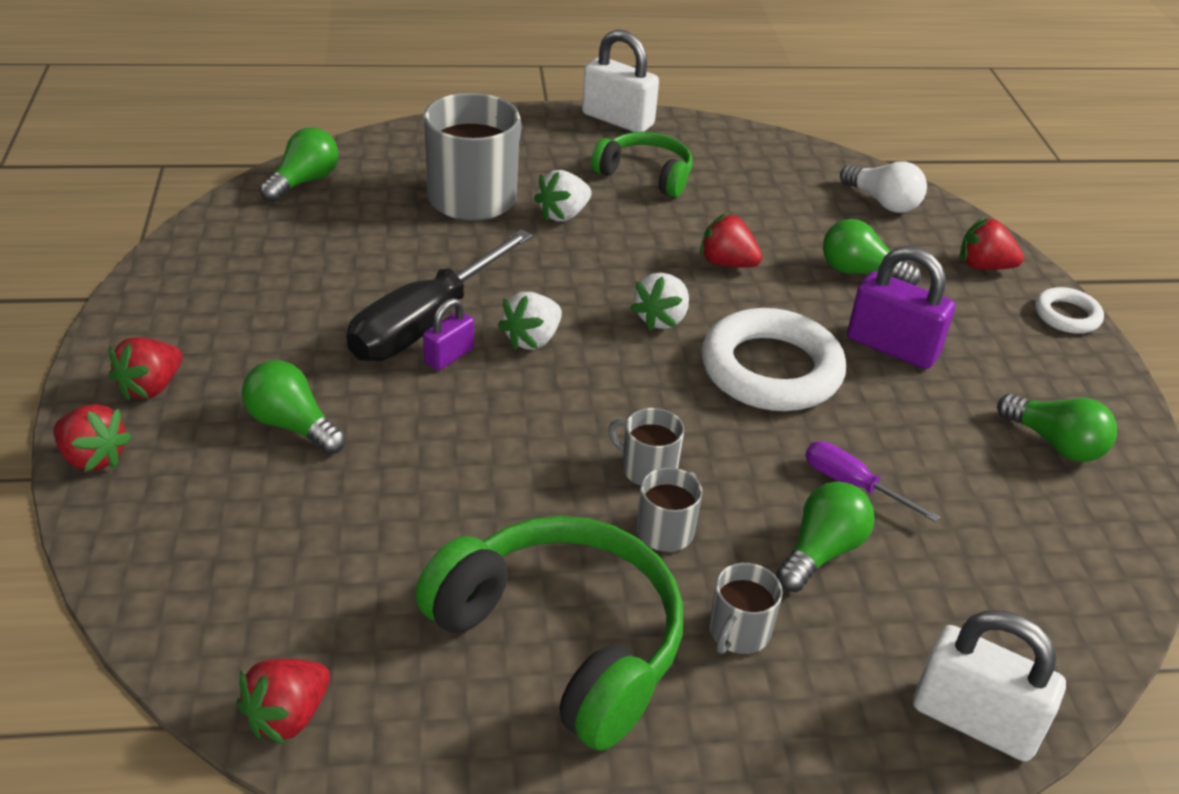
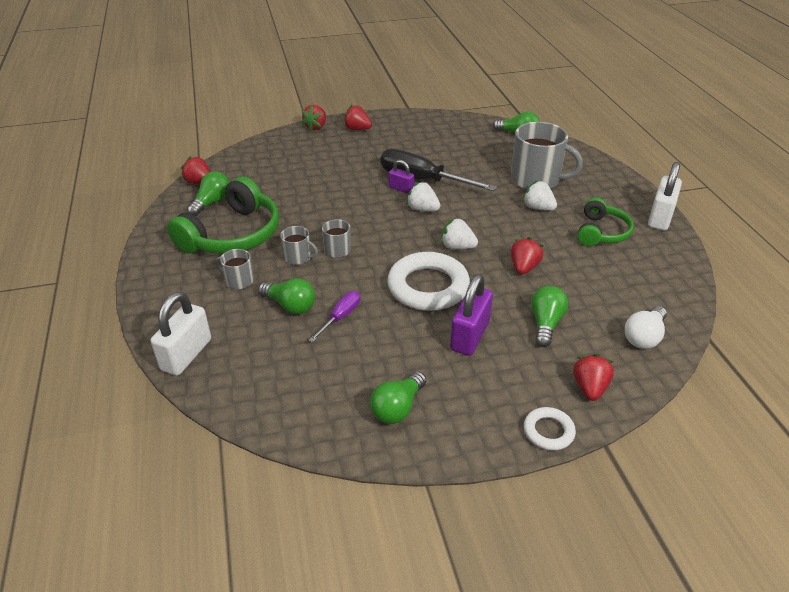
camera: 85 degrees right, 0 degrees up
(292, 425) = (343, 160): green light bulb -> green light bulb (212, 202)

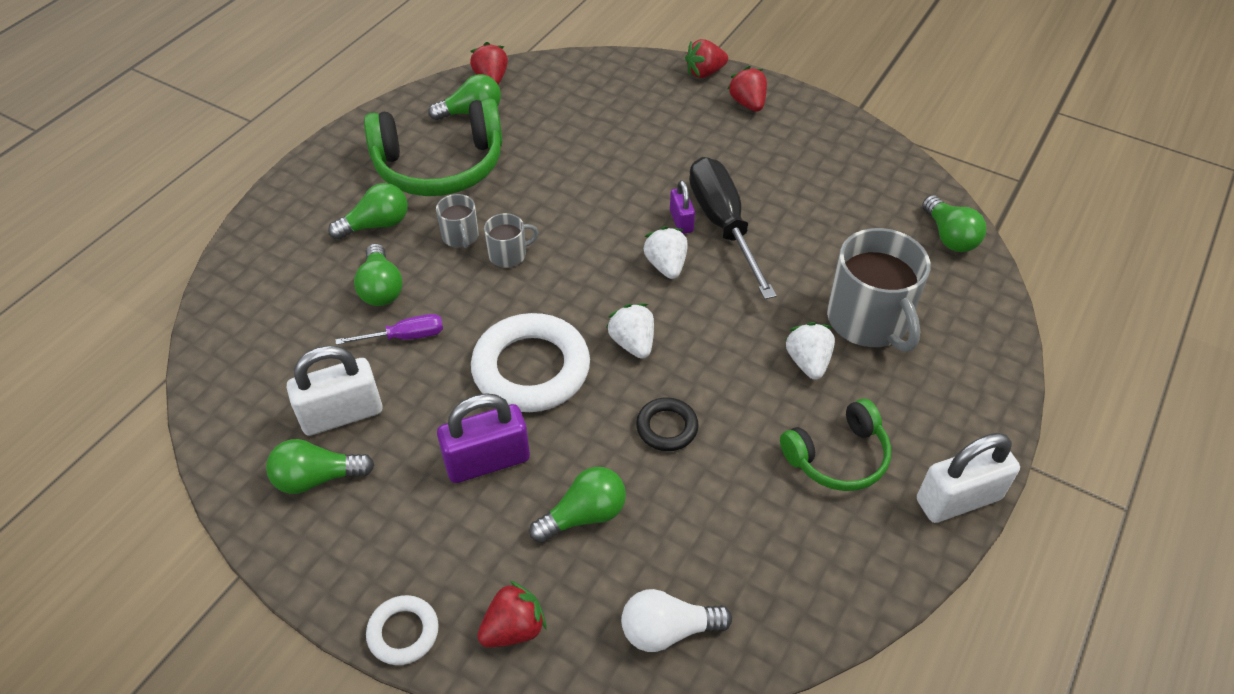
camera: 45 degrees right, 10 degrees up
(186, 355) = (240, 274): white padlock -> white padlock (342, 414)
(238, 280) = (376, 225): grey mug -> green light bulb
(524, 267) = (667, 427): red strawberry -> black ring

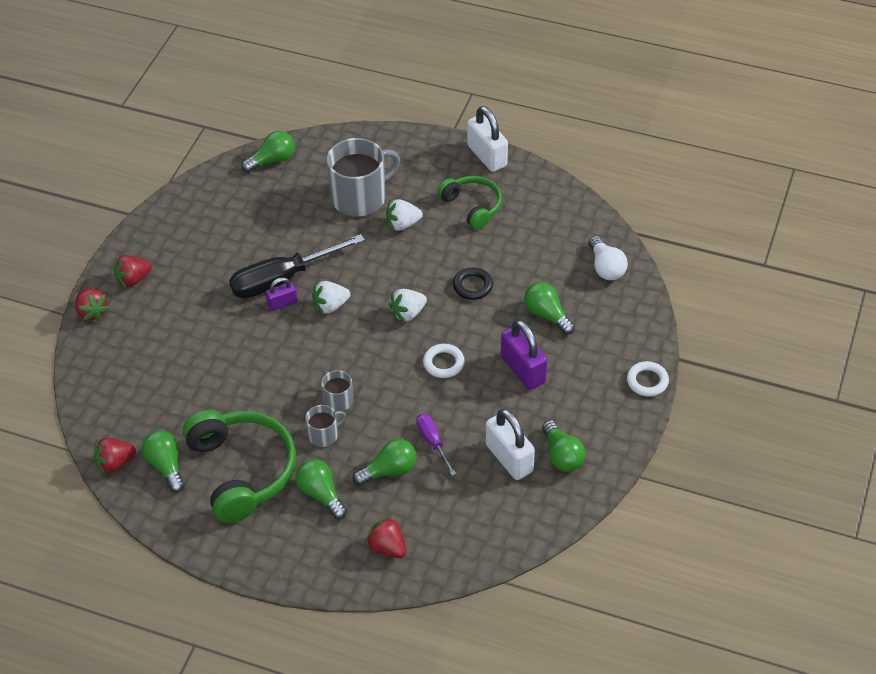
camera: 100 degrees left, 0 degrees up
(514, 628) = (627, 332): red strawberry -> red strawberry (387, 547)
(531, 369) = (443, 363): white ring -> white ring, size x0.50

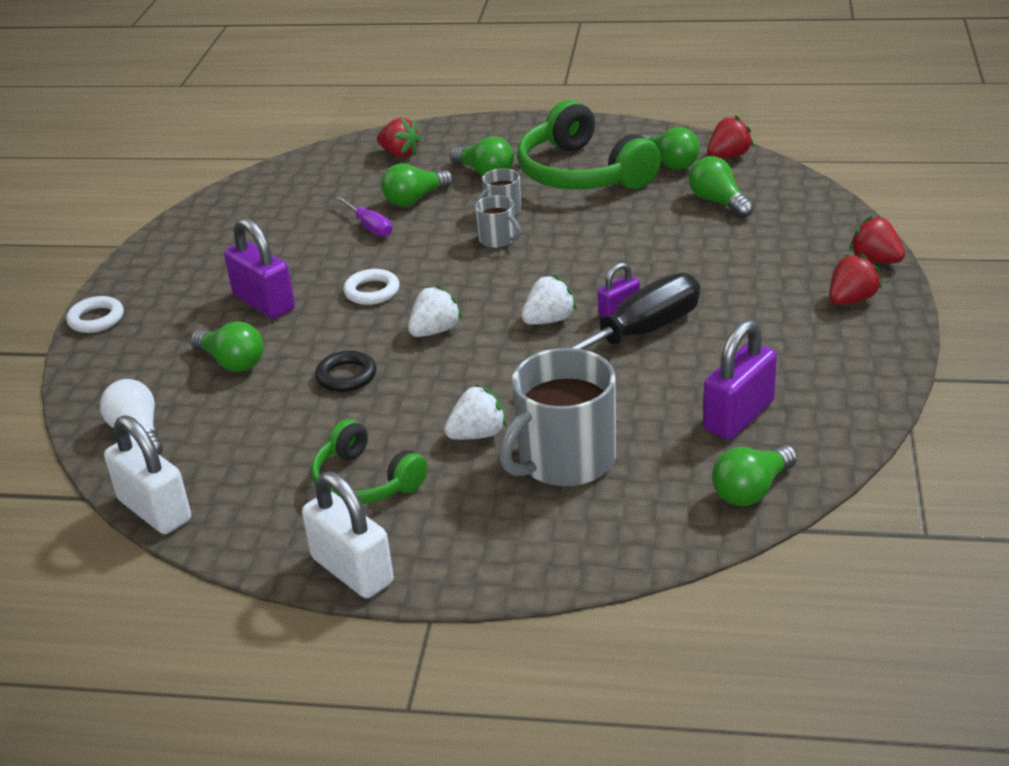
camera: 170 degrees right, 15 degrees down
(253, 206) = (739, 416): none -> purple padlock
(509, 458) = (276, 229): white padlock -> white padlock (155, 510)
(562, 455) = (212, 241): green light bulb -> green light bulb (718, 202)

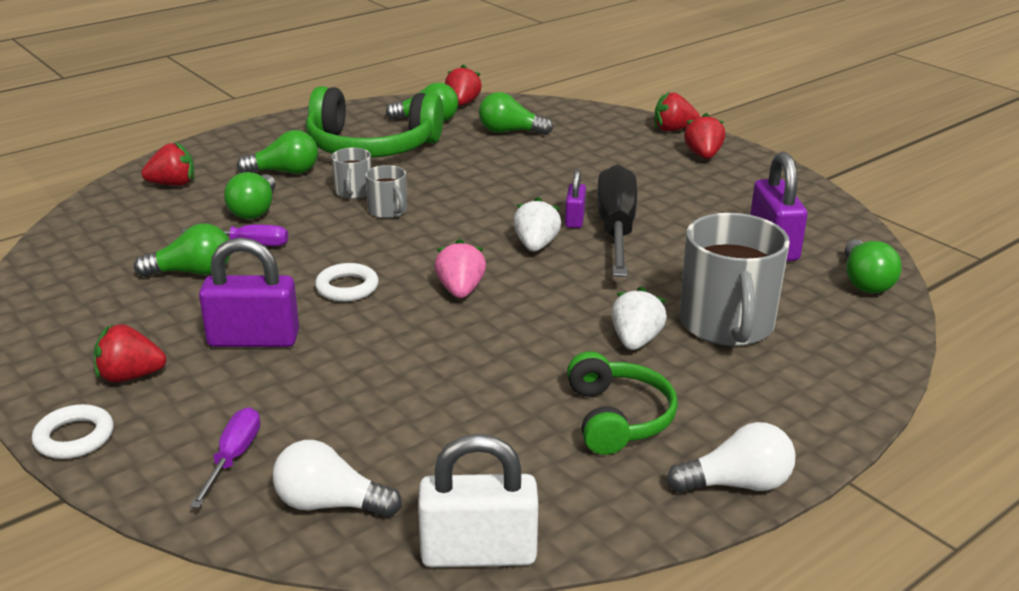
camera: 50 degrees left, 5 degrees down
(140, 376) = (233, 458): none -> purple screwdriver
(172, 294) = (130, 376): none -> red strawberry
(232, 362) = (315, 398): green light bulb -> green light bulb (192, 272)
(346, 376) = (448, 355): black ring -> none
(352, 570) = (737, 484): white padlock -> white light bulb
(365, 481) = (617, 418): green headphones -> green headphones turned 90 degrees counterclockwise
(435, 331) = (460, 290): white strawberry -> pink strawberry
(498, 239) = (388, 211): grey mug -> grey mug turned 60 degrees clockwise

